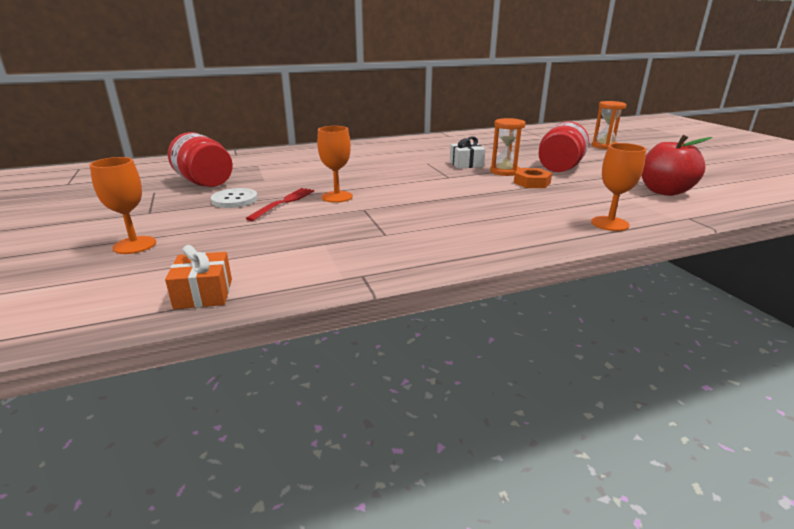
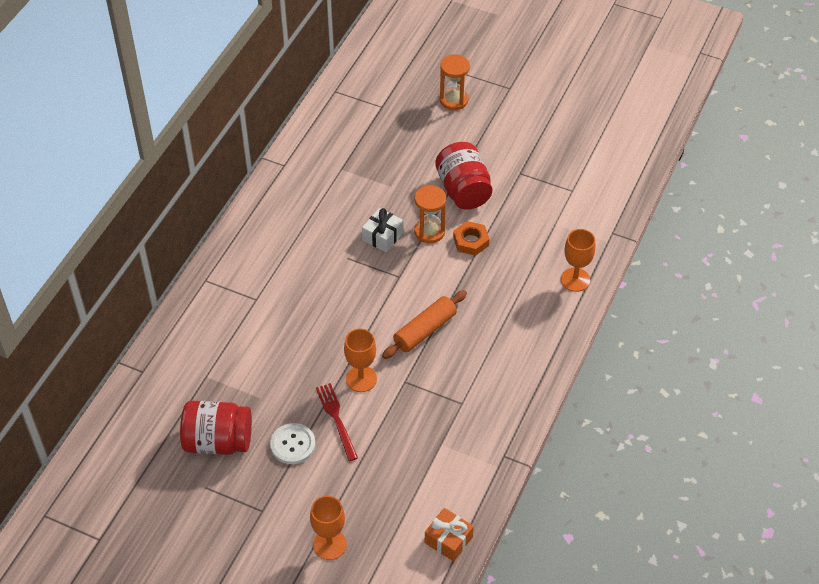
camera: 45 degrees left, 25 degrees up
(424, 198) = (425, 330): none -> orange rolling pin
(664, 191) = (570, 191): red apple -> none

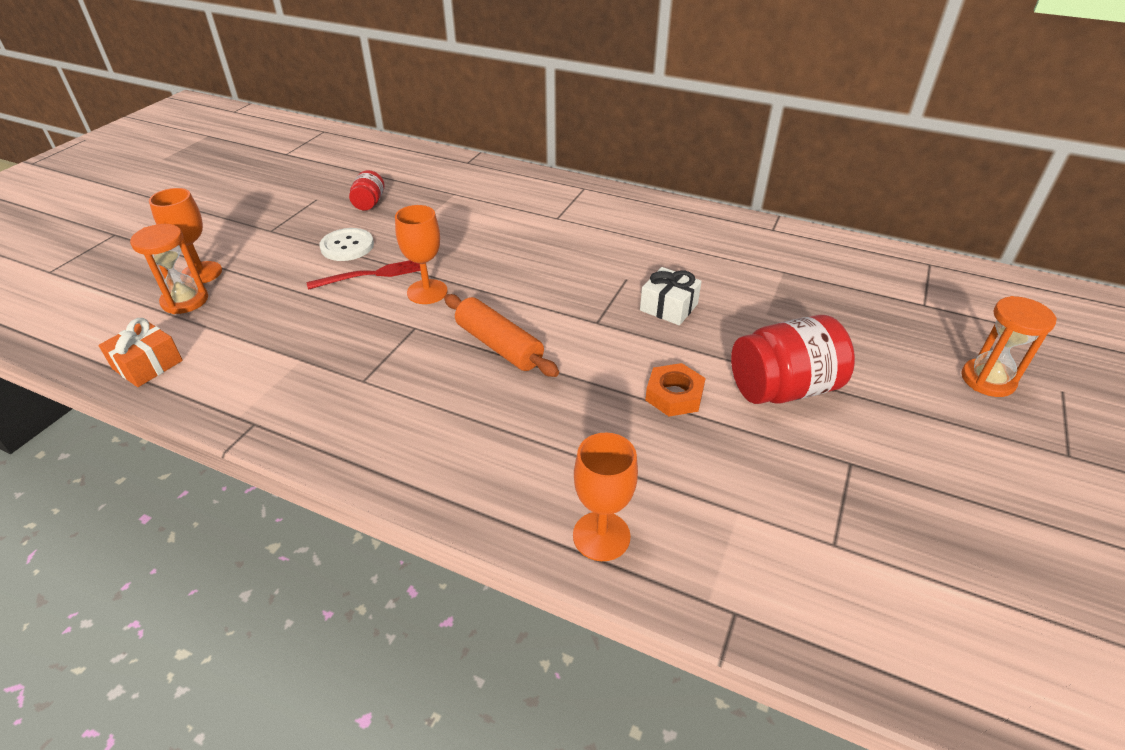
camera: 90 degrees right, 10 degrees down
(218, 441) = (369, 203): red jar -> red jar, size x0.52
(429, 231) = (686, 351): orange hourglass -> orange hourglass (185, 301)

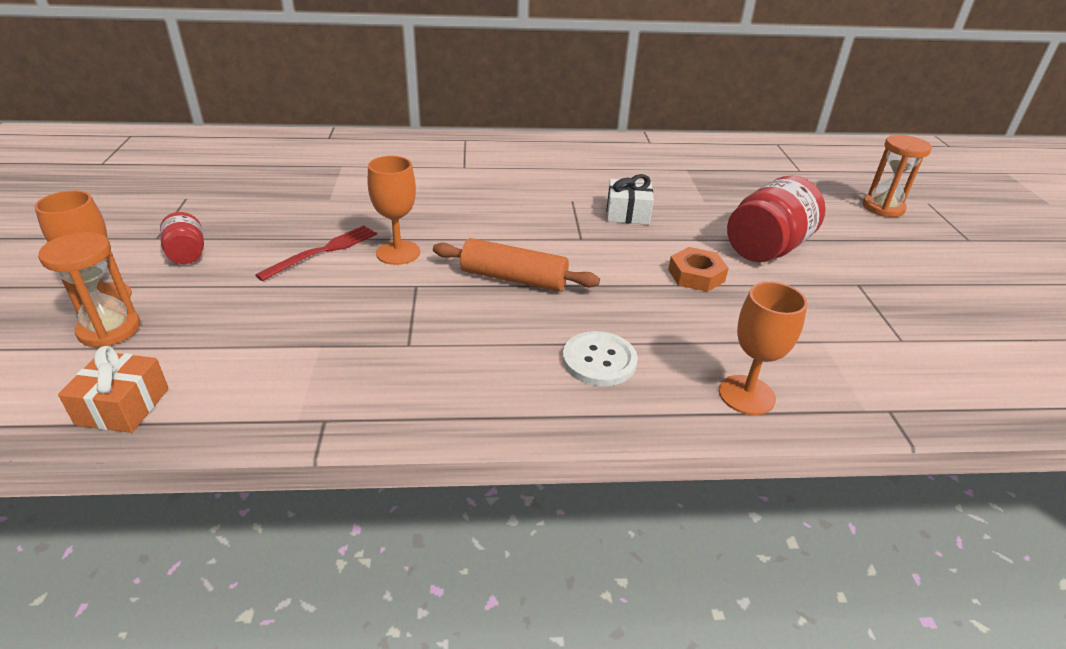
camera: 30 degrees left, 5 degrees down
(347, 246) = (268, 233): white button -> white button (599, 360)
(369, 203) = (254, 190): red jar -> red jar (187, 254)

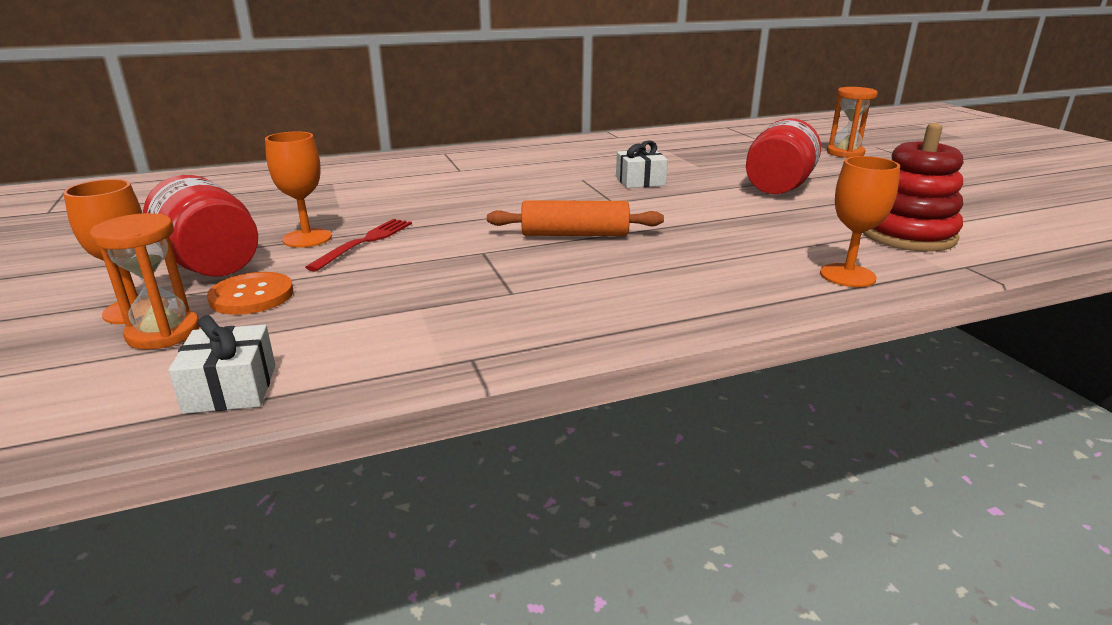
camera: 15 degrees left, 10 degrees down
(123, 406) = (231, 388): orange gift -> white gift
(187, 254) = (211, 264): red jar -> red jar, size x1.92
(196, 300) = (252, 296): none -> orange button
(398, 252) = (445, 233): orange goblet -> orange goblet (307, 238)
(599, 360) = (702, 275): white button -> none
(696, 275) = (735, 210): orange nut -> none
(858, 349) = (907, 235): none -> red stacking toy

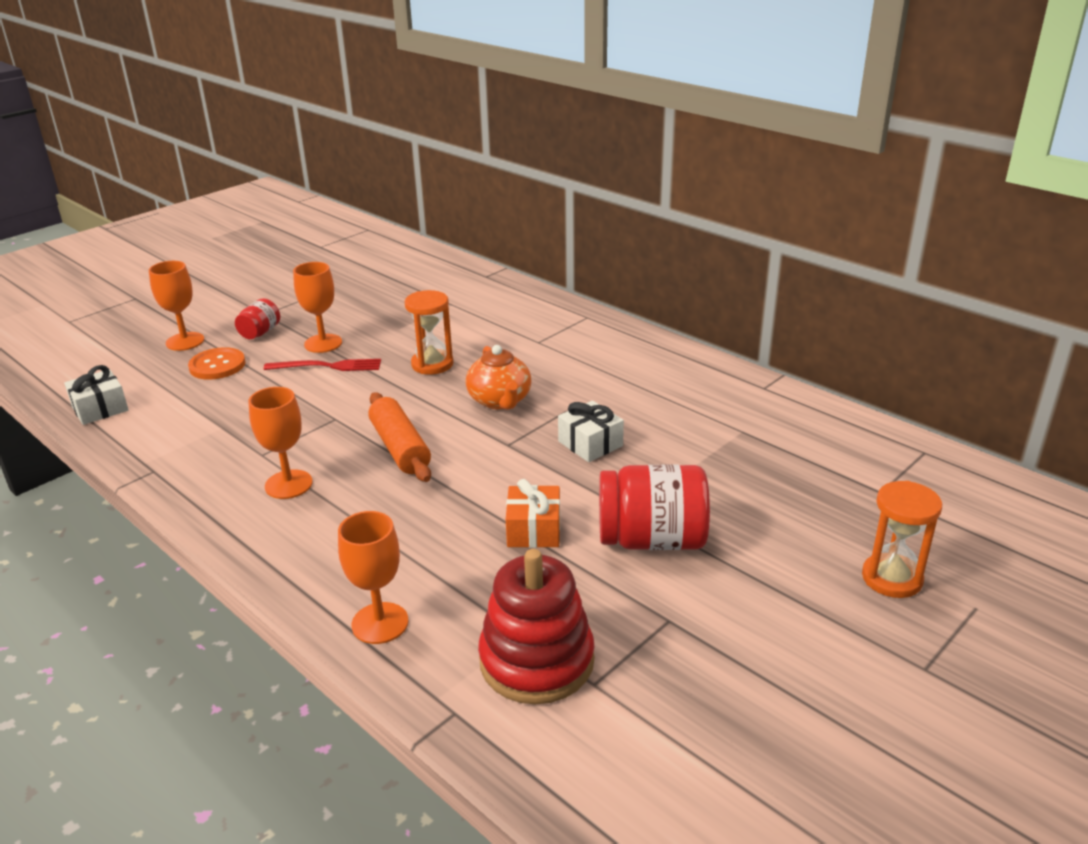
camera: 65 degrees right, 5 degrees up
(163, 333) = (158, 362): orange hourglass -> orange hourglass (432, 364)
(211, 264) = (260, 332): red jar -> red jar, size x0.52
(540, 194) = (500, 401): none -> orange teapot
(590, 286) = (288, 484): none -> orange goblet
(744, 212) = (534, 530): none -> orange gift

